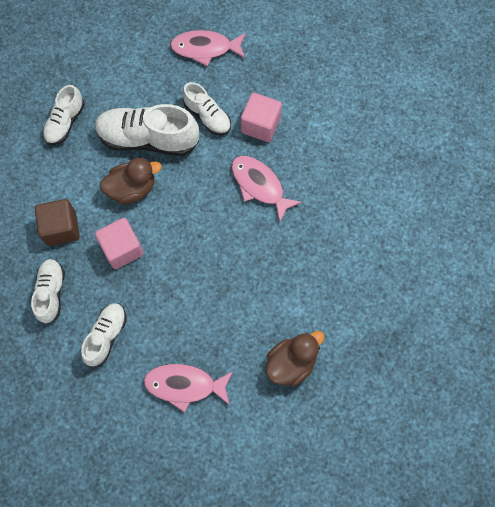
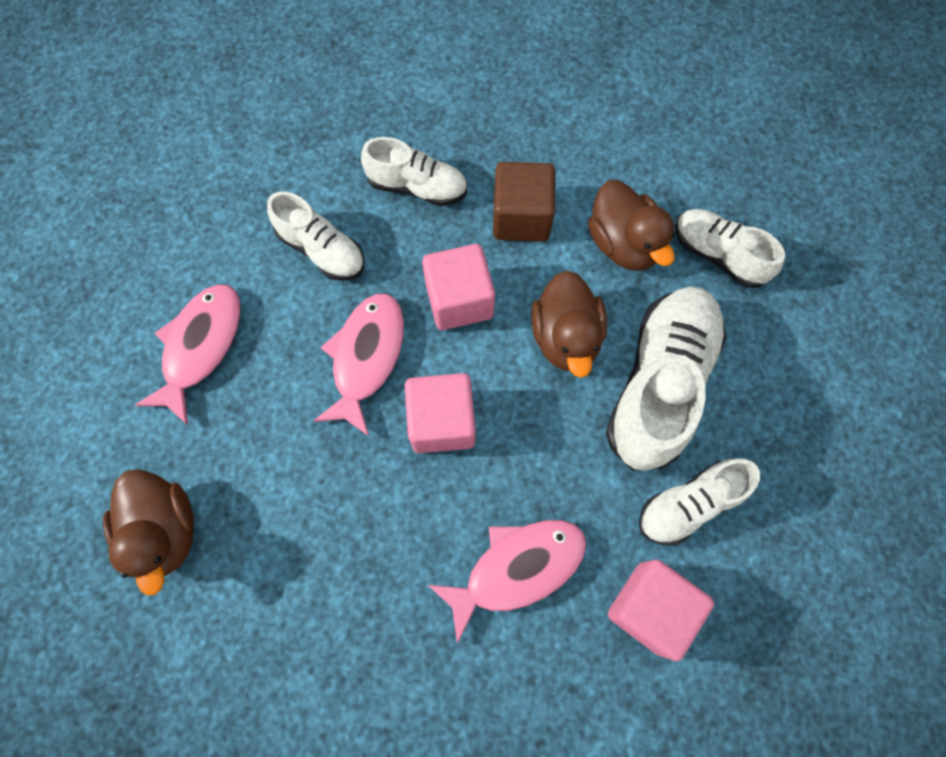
camera: 105 degrees right, 0 degrees up
(68, 171) = (623, 244): none -> brown duck
(195, 239) = (442, 422): none -> pink cube
(205, 49) = (849, 539): pink fish -> pink fish (366, 357)

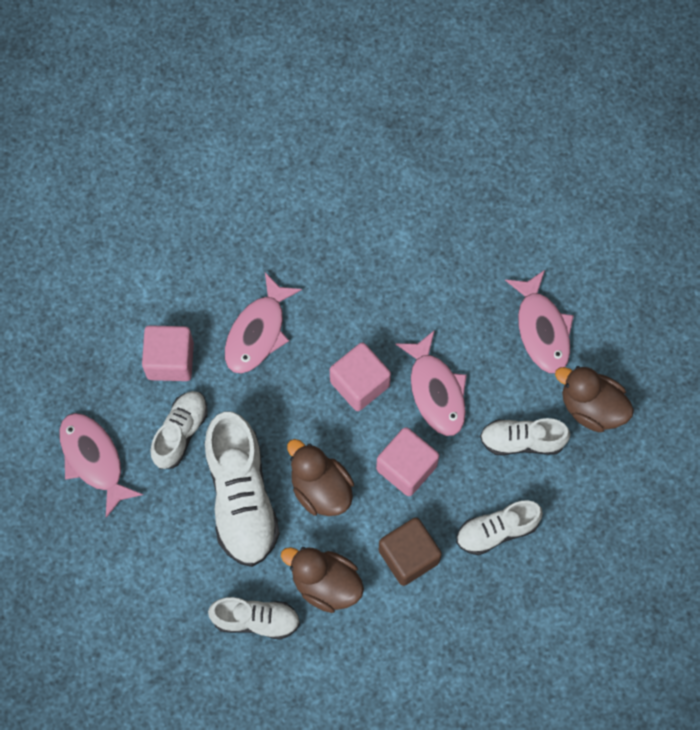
camera: 145 degrees right, 0 degrees up
(165, 530) = (468, 223): brown duck -> brown duck (591, 407)
(815, 542) = (94, 459): none -> pink fish

